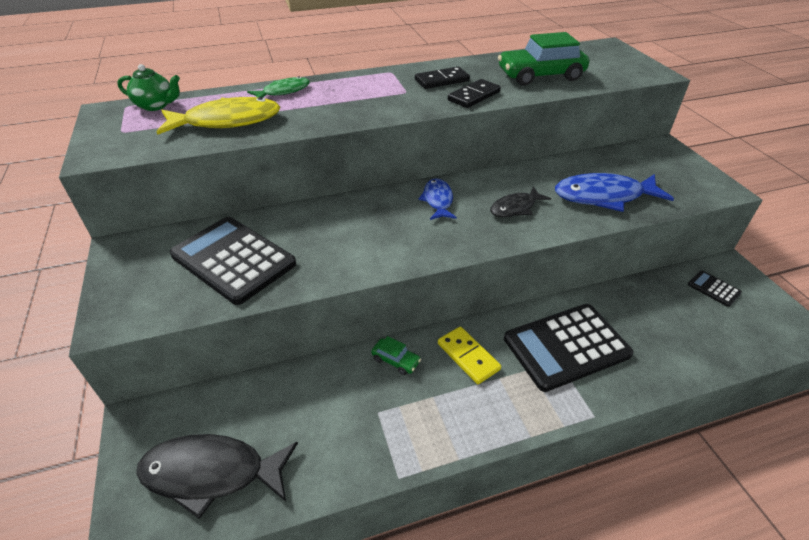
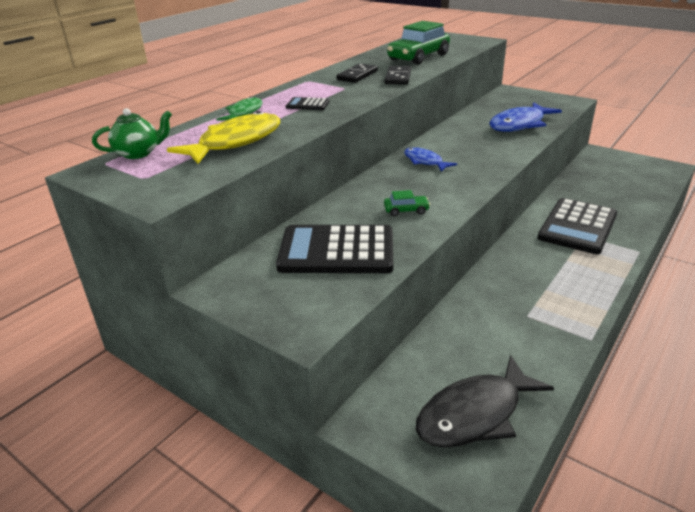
camera: 35 degrees left, 10 degrees down
(395, 360) = (494, 283): green car -> green car (406, 210)
(468, 356) = (533, 258): yellow domino -> none
(515, 208) = (480, 148): black fish -> none
(713, 288) = (606, 166): black calculator -> black calculator (307, 105)

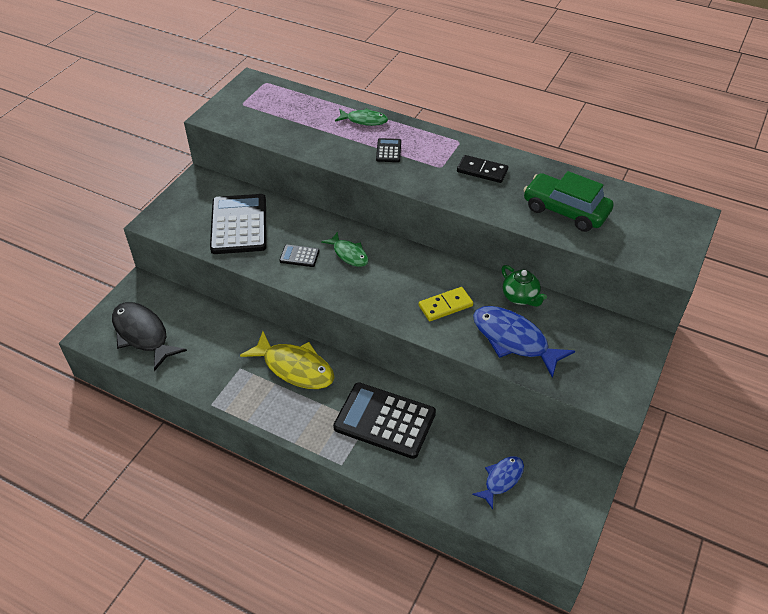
camera: 80 degrees right, 15 degrees up
(138, 153) = (280, 91): green teapot -> green teapot (520, 297)
(236, 142) = (302, 128): yellow fish -> yellow fish (295, 368)
(398, 77) = (480, 199): black domino -> none
(406, 210) = (299, 256): green car -> black calculator
(407, 183) = (349, 254): none -> green fish
(425, 161) = (397, 264): blue fish -> blue fish (501, 479)
(482, 145) = (445, 305): none -> yellow domino

